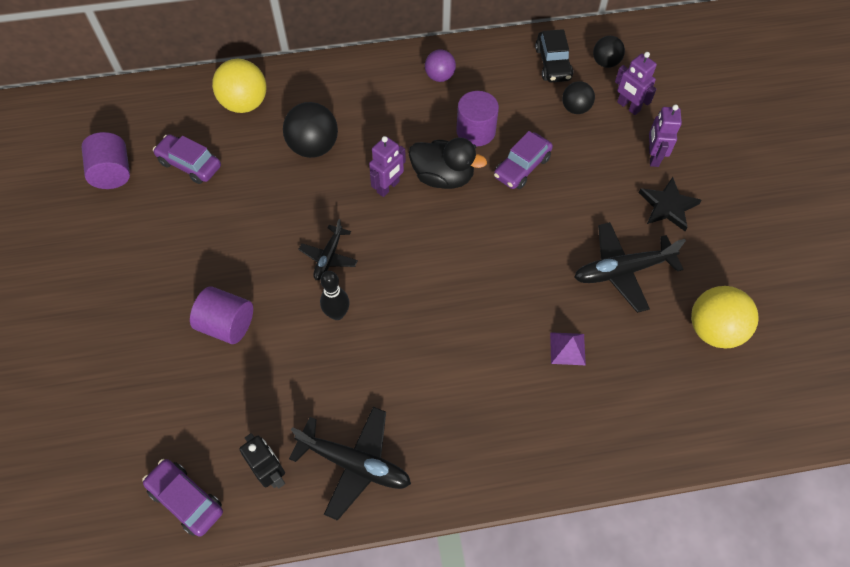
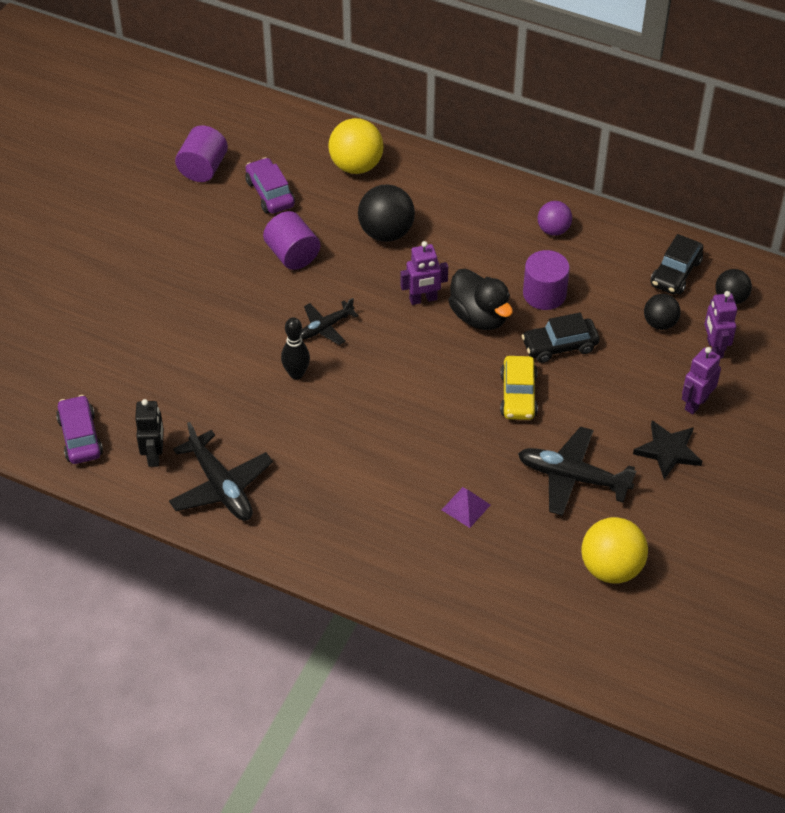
camera: 35 degrees right, 10 degrees down
(227, 324) = (203, 333): purple cylinder -> purple cylinder (292, 255)
(522, 167) = (559, 346): purple car -> black car
(526, 226) = (518, 395): none -> yellow car

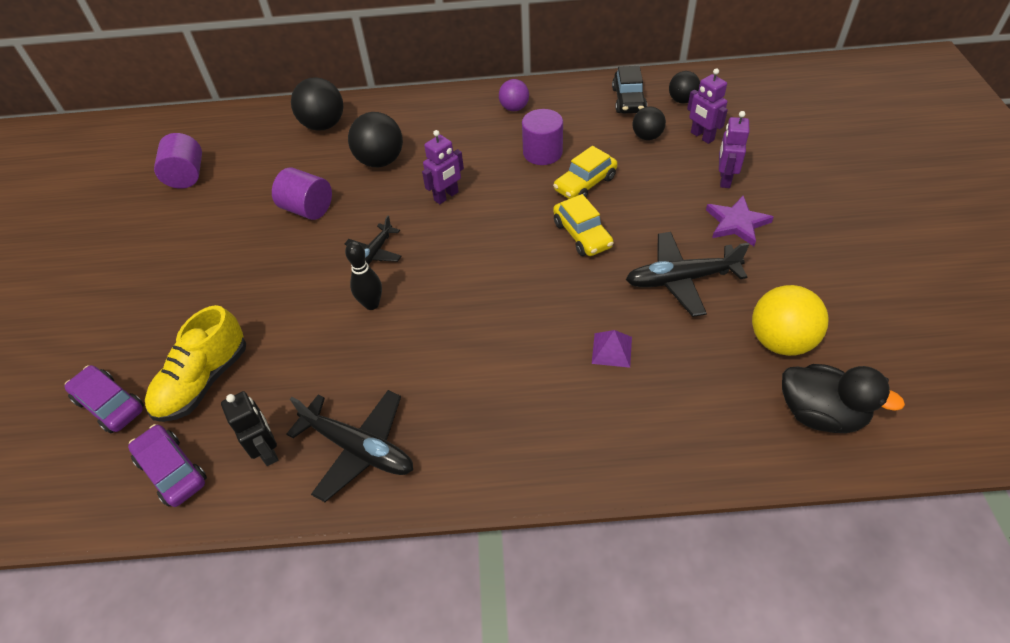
camera: 25 degrees left, 0 degrees up
(132, 377) = (204, 381): none -> yellow shoe
(270, 193) = (259, 171): purple car -> purple car (110, 405)
(356, 166) = (323, 125): yellow ball -> black ball
(479, 316) = (503, 190): black duck -> black duck (820, 413)
(559, 346) = (585, 184): black car -> yellow car
(668, 451) = (736, 223): black star -> purple star

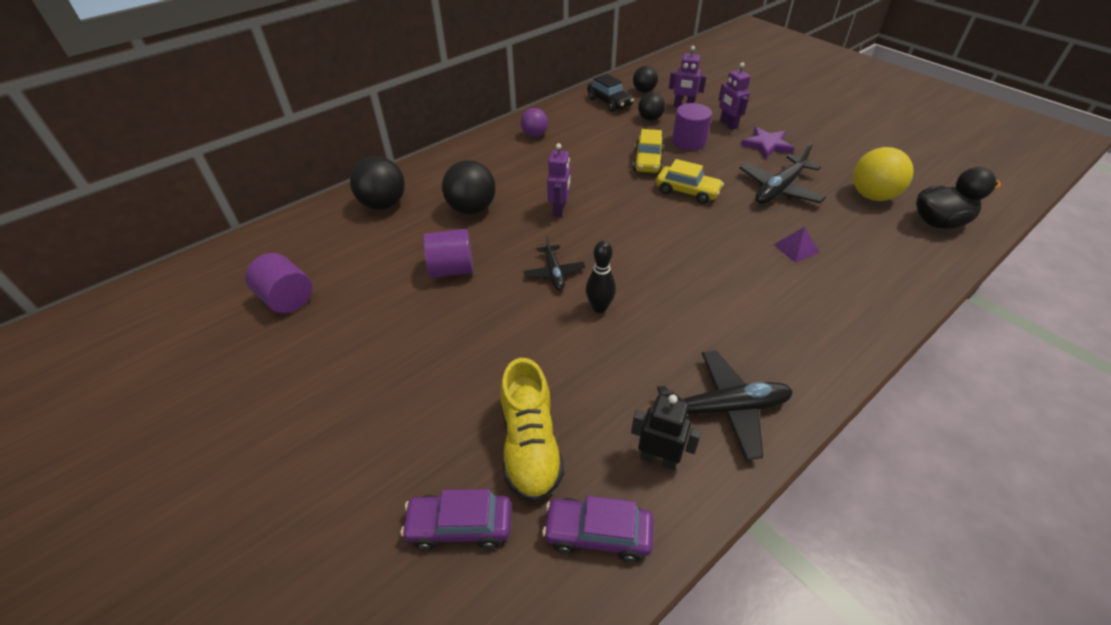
camera: 40 degrees left, 5 degrees down
(542, 153) = (593, 154): purple cylinder -> purple cylinder (689, 141)

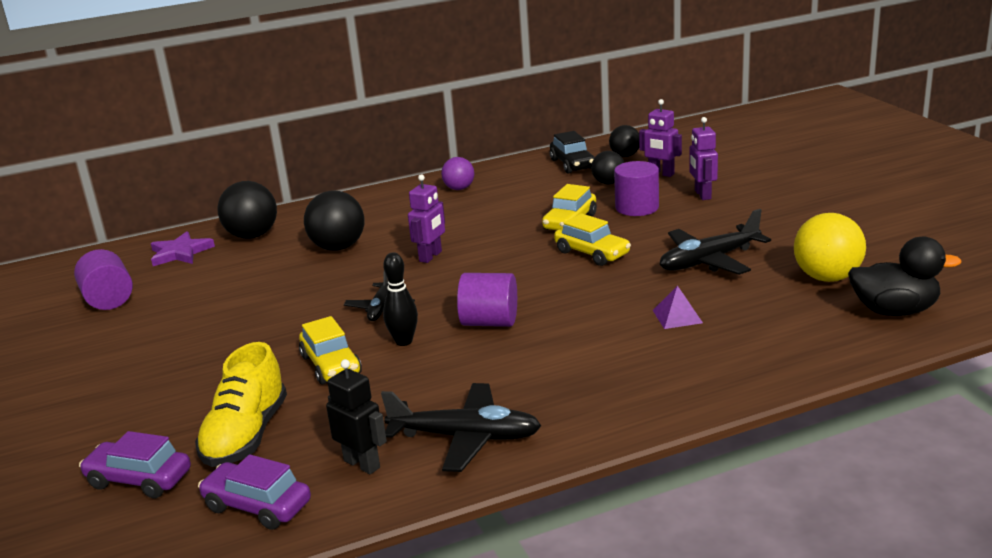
camera: 20 degrees right, 20 degrees down
(452, 269) = (279, 294): purple cylinder -> purple cylinder (489, 322)
(553, 345) = (331, 365): none -> yellow car
(766, 145) = (734, 218): purple star -> purple star (180, 253)

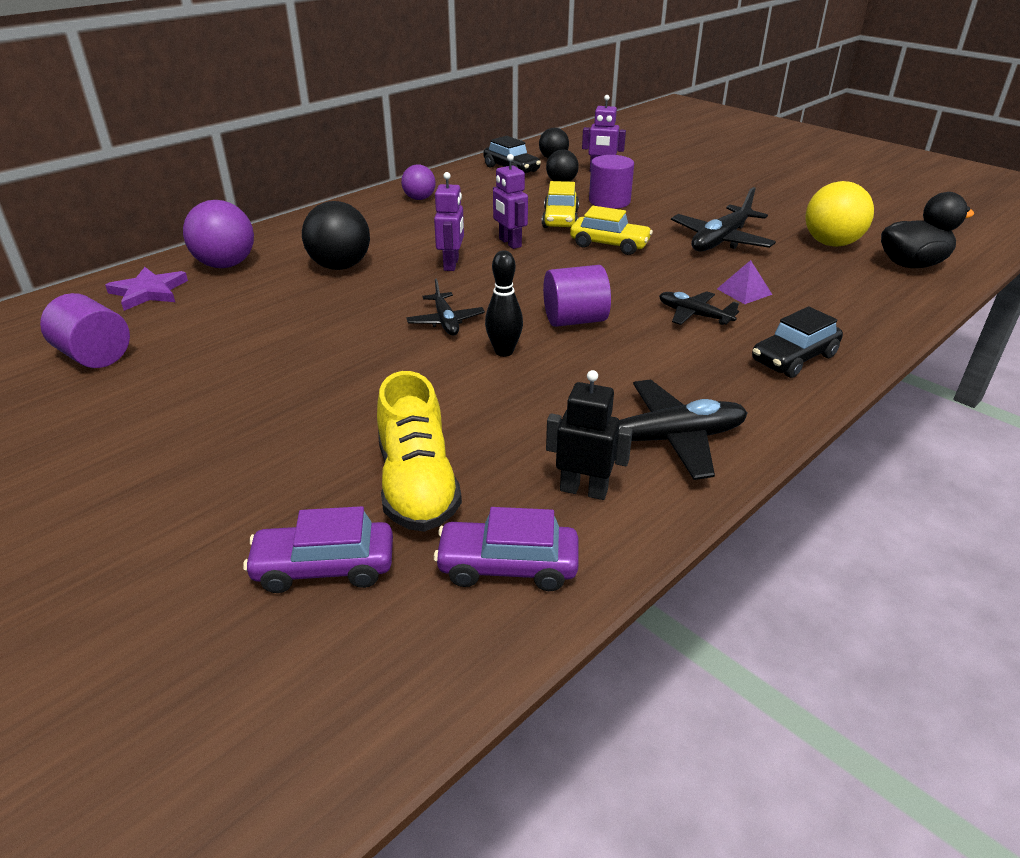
camera: 25 degrees left, 10 degrees up
(252, 236) = (226, 264): black ball -> purple ball
(331, 365) = (446, 388): yellow car -> none
(603, 332) = (694, 315): none -> black plane
(656, 387) = (794, 358): none -> black car
(702, 195) = (656, 186): purple robot -> purple robot (509, 243)

